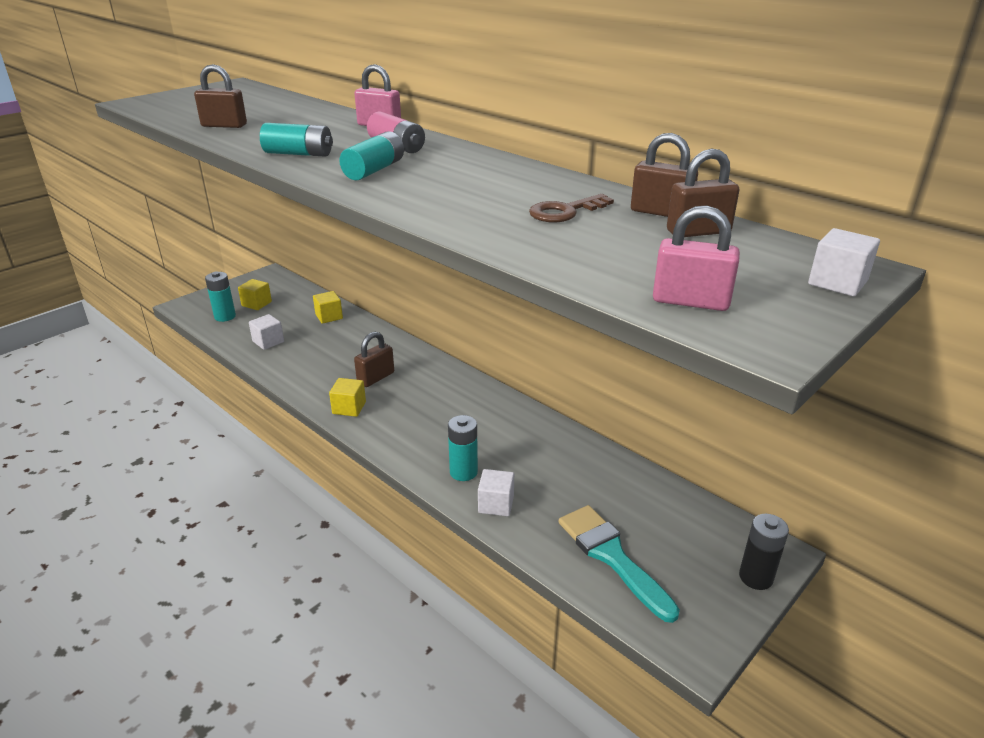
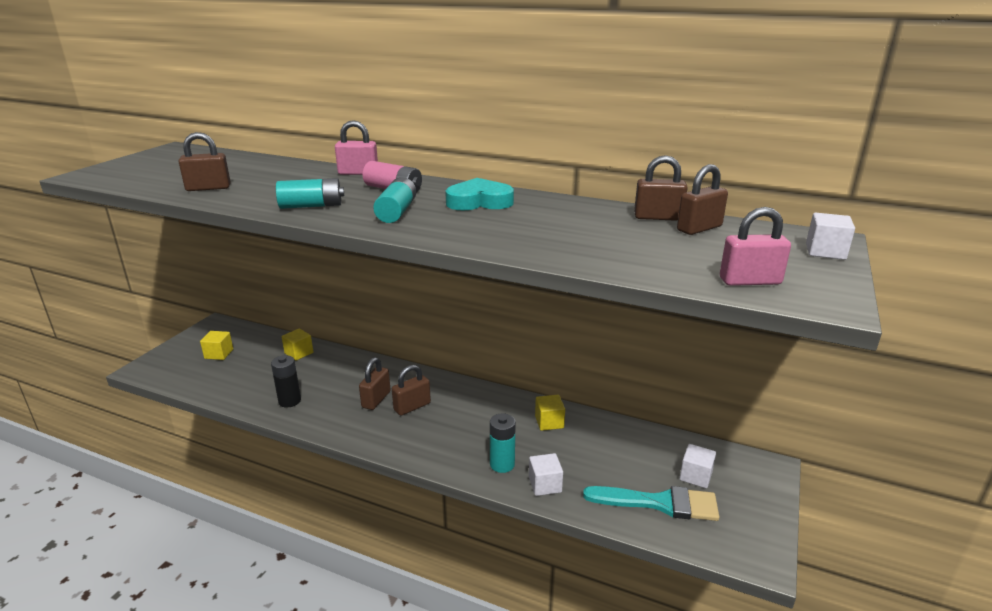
camera: 20 degrees left, 5 degrees down
(225, 316) = (193, 372): turquoise battery -> none
(268, 341) = (252, 387): white cube -> white cube (695, 476)
(349, 408) = (367, 432): yellow cube -> yellow cube (549, 422)
(407, 392) = (412, 406): none -> brown padlock
(472, 170) = (479, 202): none -> turquoise heart
(565, 212) = (589, 226): brown key -> none
(612, 556) = (659, 503): turquoise brush -> turquoise brush turned 150 degrees clockwise
(755, 577) = (767, 490): black battery -> black battery (289, 401)

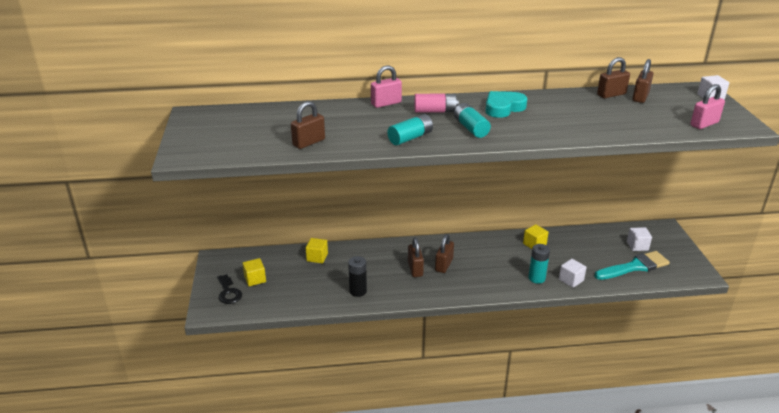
camera: 30 degrees left, 5 degrees up
(181, 358) = (228, 292): none -> black key

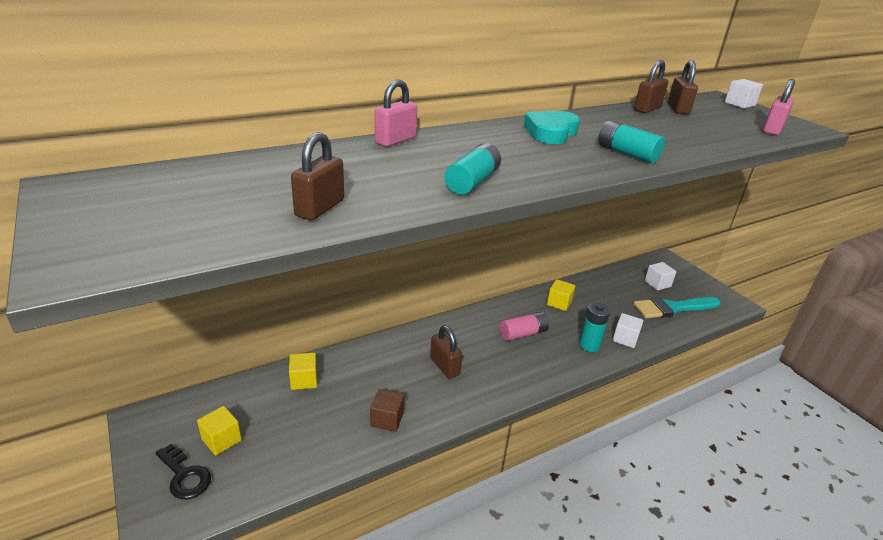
camera: 25 degrees left, 0 degrees up
(358, 291) = (387, 419): black battery -> brown cube
(435, 111) = (471, 144): pink battery -> pink battery (523, 333)
(444, 265) = (476, 352): brown padlock -> none
(471, 128) = (539, 160): turquoise battery -> turquoise battery (627, 153)
(634, 267) = (672, 308): turquoise brush -> turquoise brush turned 150 degrees counterclockwise

